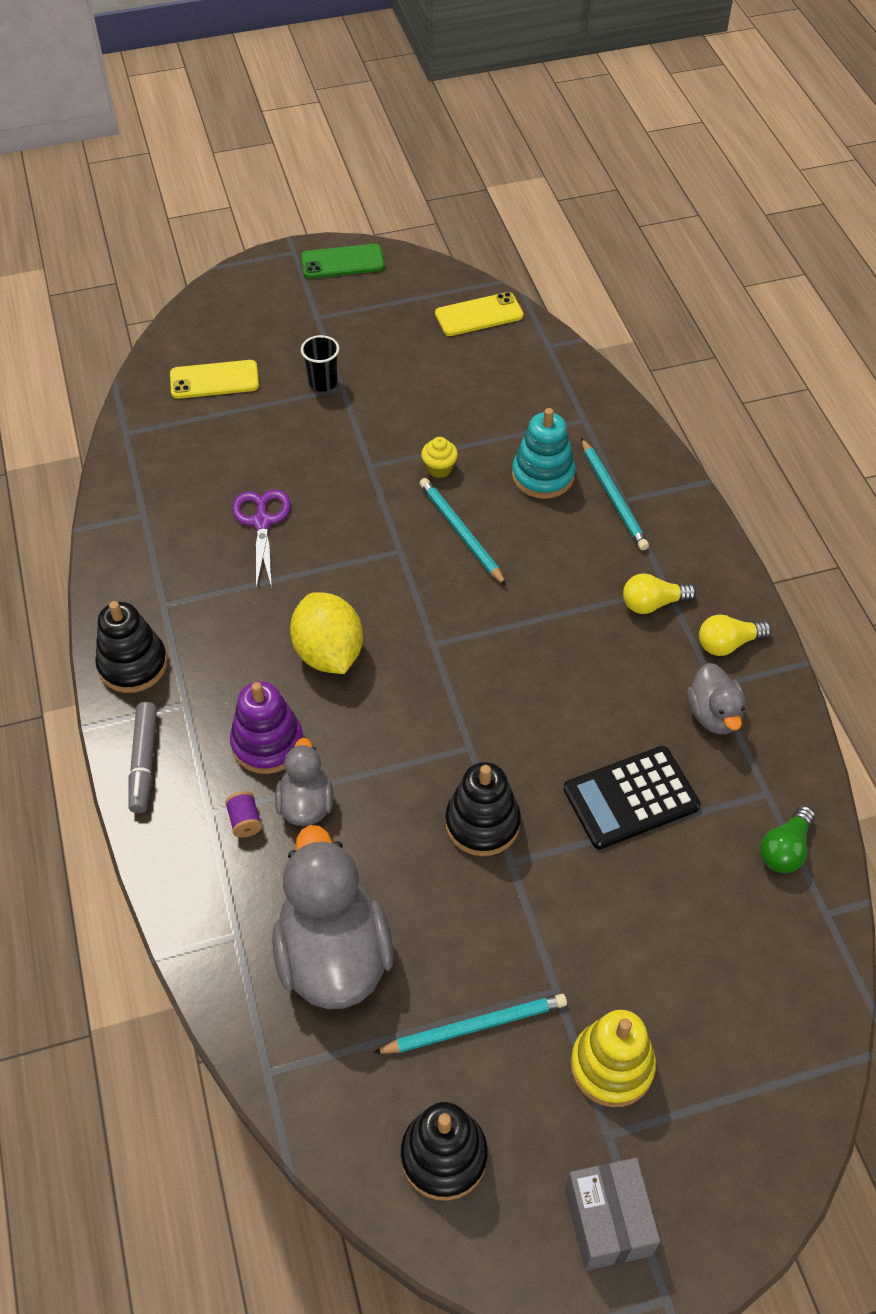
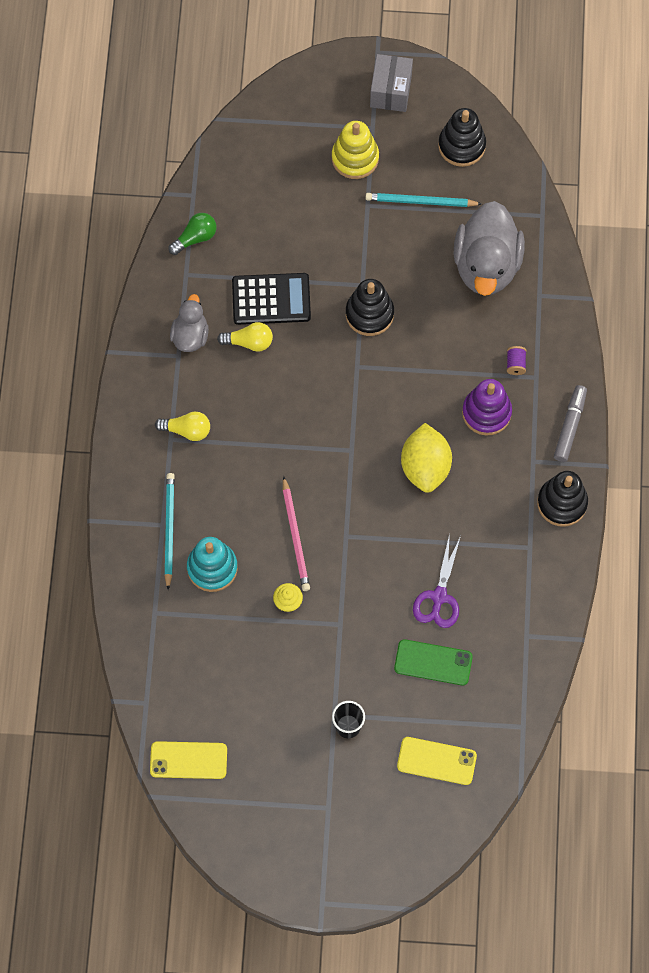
camera: 160 degrees left, 15 degrees up
(306, 804) = (474, 362): grey duck -> none
(342, 262) = (282, 872): green phone -> green phone (433, 662)
(461, 532) = (295, 536): turquoise pencil -> pink pencil
(728, 644) = (152, 382): yellow light bulb -> yellow light bulb (249, 342)

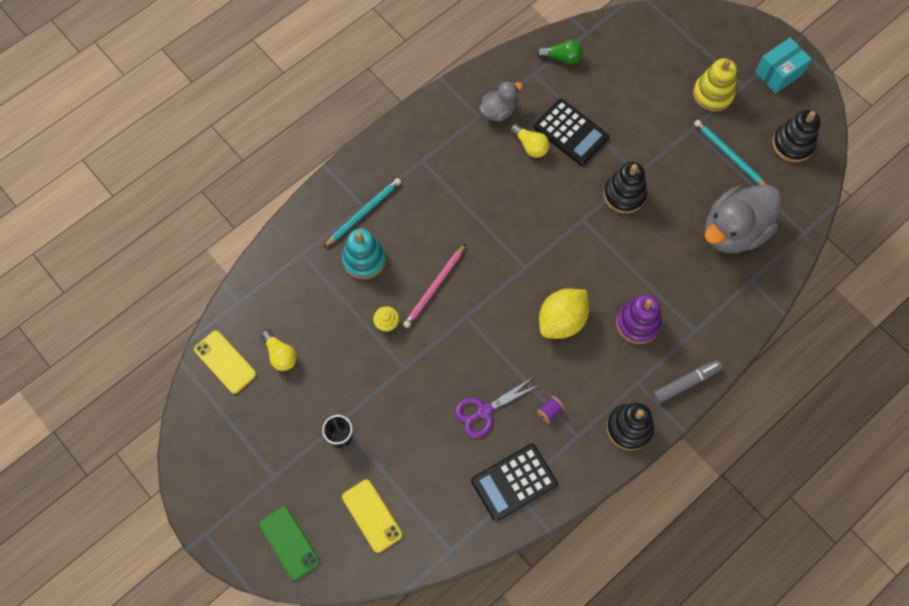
camera: 45 degrees right, 0 degrees up
(187, 430) = (437, 164): yellow light bulb -> yellow light bulb (280, 354)
(391, 91) = (778, 73): grey box -> turquoise box
(433, 662) = (436, 449): green phone -> green phone (289, 543)
(515, 364) = (689, 310): purple spool -> purple spool (549, 412)
(518, 629) = (514, 482): none -> black calculator

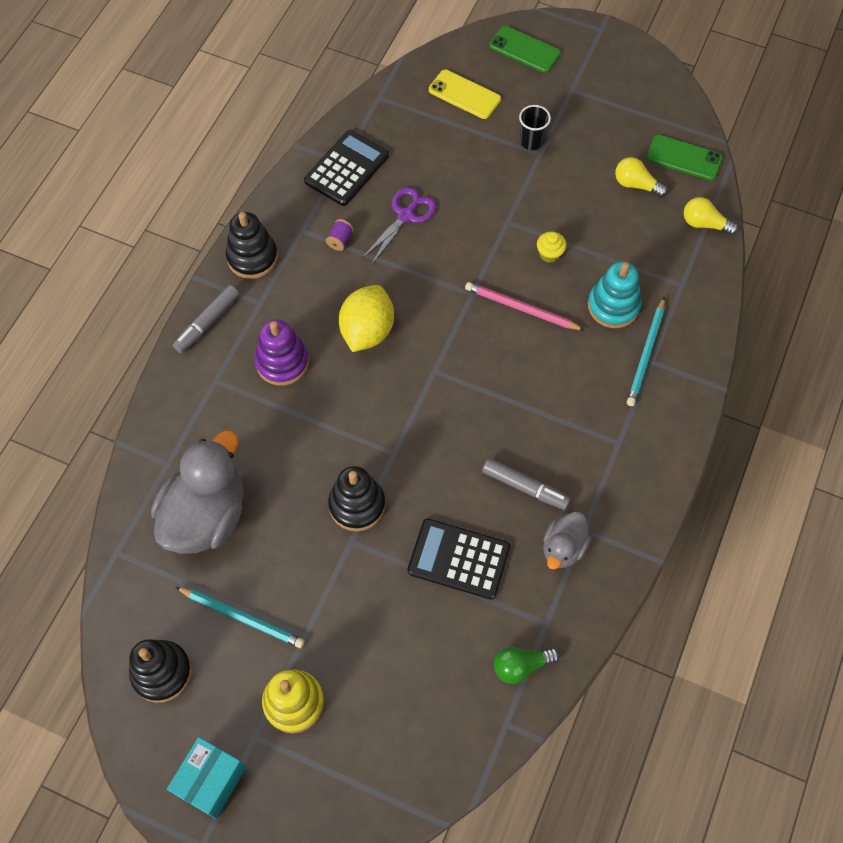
camera: 155 degrees right, 5 degrees down
(225, 362) = (684, 158): yellow phone -> green phone
(434, 287) = (521, 308): pink pencil -> pink pencil turned 75 degrees counterclockwise
(503, 158) = (525, 487): none -> grey marker
(530, 146) = (500, 519): yellow light bulb -> yellow light bulb (704, 224)

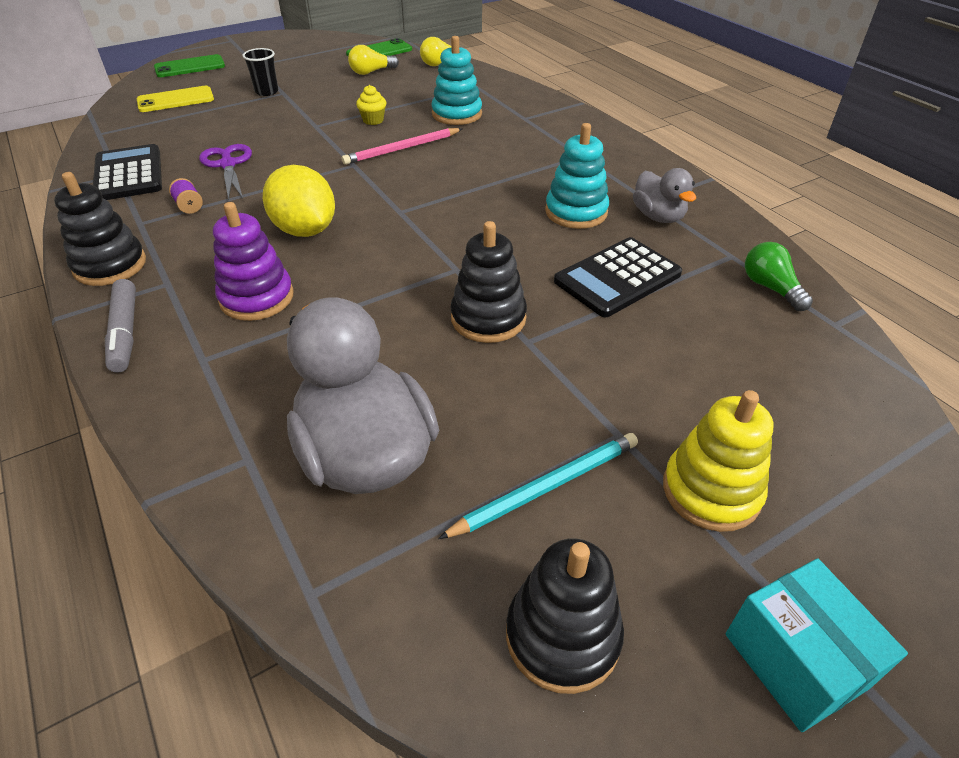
camera: 55 degrees left, 20 degrees down
(521, 666) = (770, 288): green light bulb -> green light bulb turned 135 degrees clockwise
(525, 487) = (576, 212): grey marker -> turquoise stacking toy
(646, 354) = (516, 117): turquoise pencil -> none

